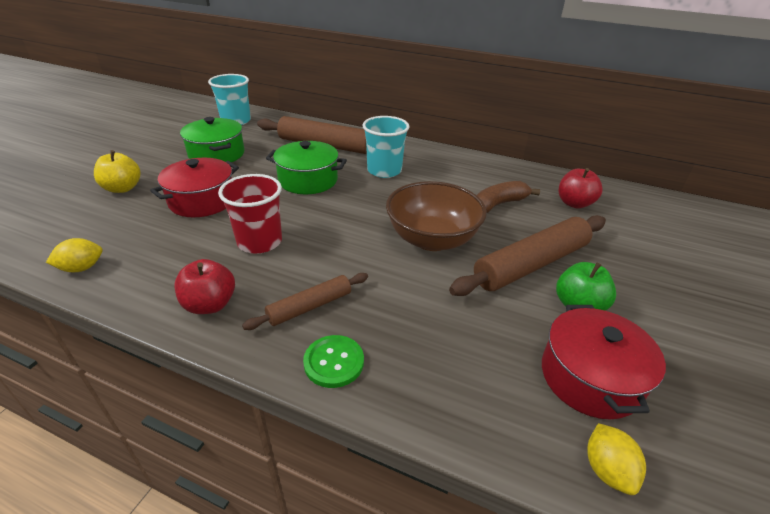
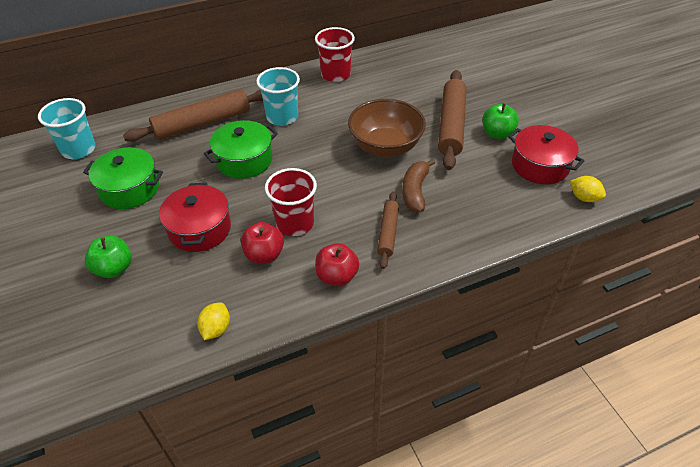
camera: 45 degrees left, 10 degrees up
(123, 188) = (114, 268): yellow apple -> green apple
(334, 362) = (442, 247): green button -> none
(478, 167) = (335, 74): none -> red cup
(498, 204) = (385, 96): brown banana -> brown banana (415, 191)
(574, 203) = (422, 68): red apple -> red apple (264, 255)

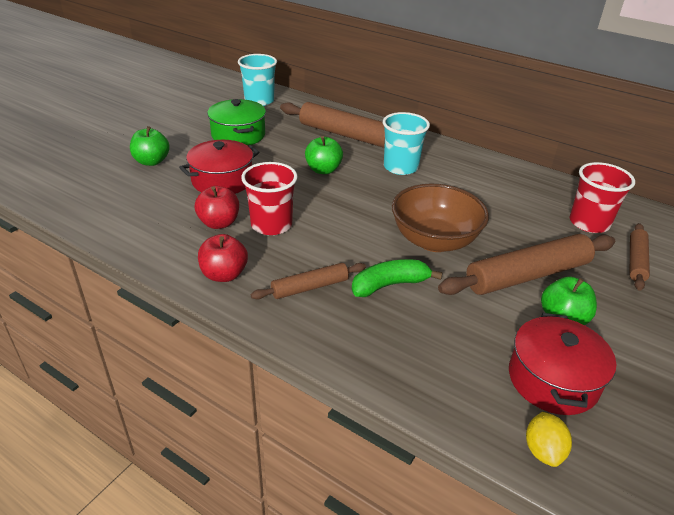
camera: 55 degrees right, 10 degrees down
(216, 329) = (118, 230): yellow lemon -> none
(244, 160) = (323, 170): green pot -> green apple
(335, 74) = (499, 173): red cup -> red cup (589, 223)
(415, 191) = (389, 285): brown banana -> green banana
(470, 76) = (636, 261): none -> brown rolling pin

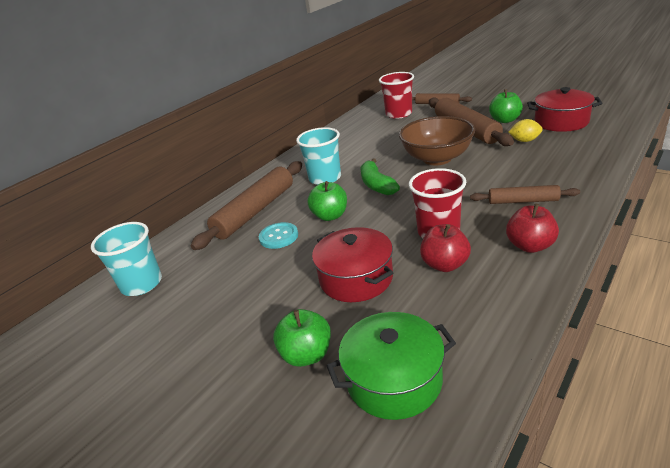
camera: 80 degrees left, 5 degrees down
(238, 135) = (240, 286): green pot -> green pot (394, 380)
(298, 147) = (279, 237): none -> turquoise button
(310, 287) = (523, 201): brown rolling pin -> brown rolling pin turned 60 degrees counterclockwise
(389, 285) = (501, 170): green banana -> green banana (377, 185)
(543, 450) = (617, 123): yellow lemon -> yellow lemon (524, 141)

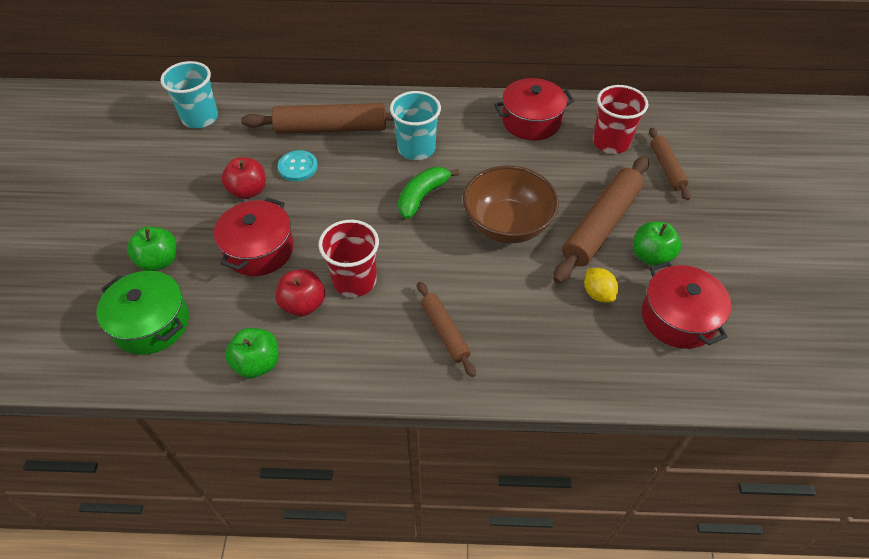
camera: 50 degrees right, 20 degrees up
(330, 216) = (347, 187): green apple -> green apple (257, 363)
(350, 133) = (531, 121): none -> red pot
(530, 246) = (360, 360): red apple -> red apple (248, 191)

